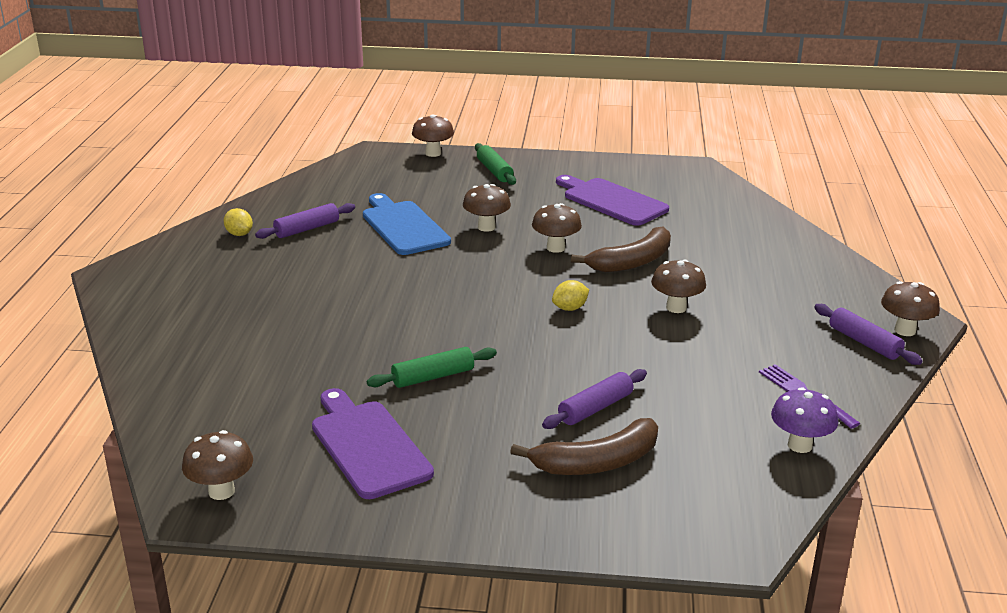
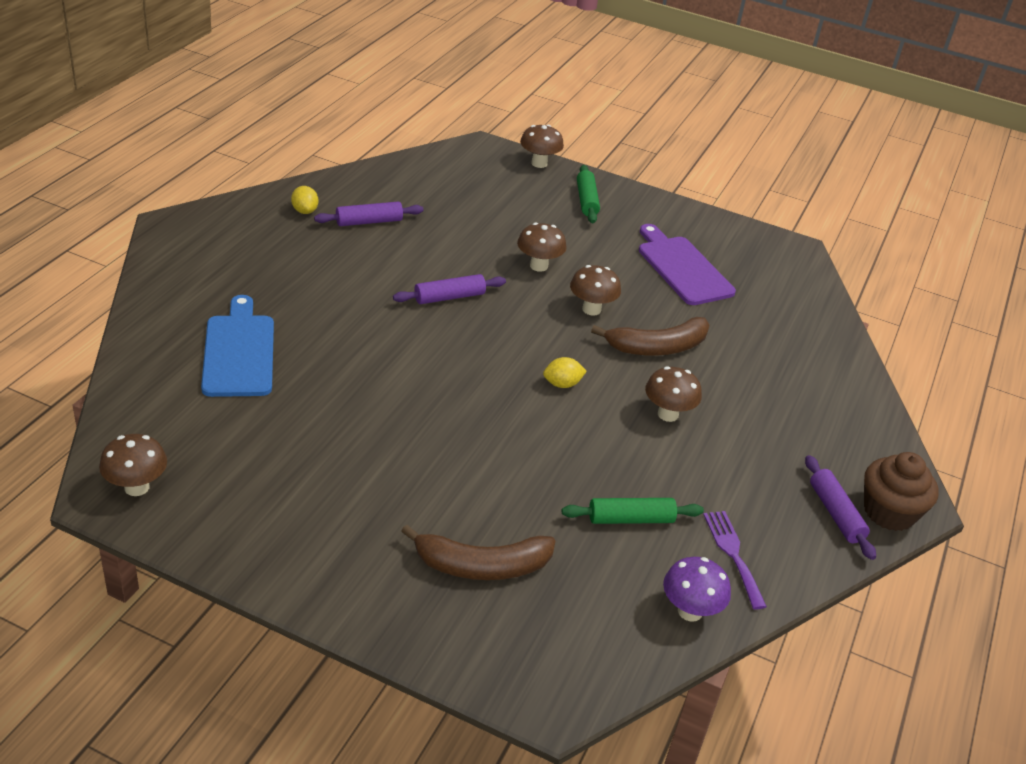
camera: 15 degrees right, 10 degrees up
(368, 445) = (287, 480): purple cutting board -> none
(403, 226) = (460, 243): blue cutting board -> blue cutting board (239, 351)
(433, 377) = (387, 423): green rolling pin -> green rolling pin (631, 519)
(595, 408) = (517, 505): purple rolling pin -> purple rolling pin (449, 297)
(905, 330) = (889, 512): brown mushroom -> brown cupcake

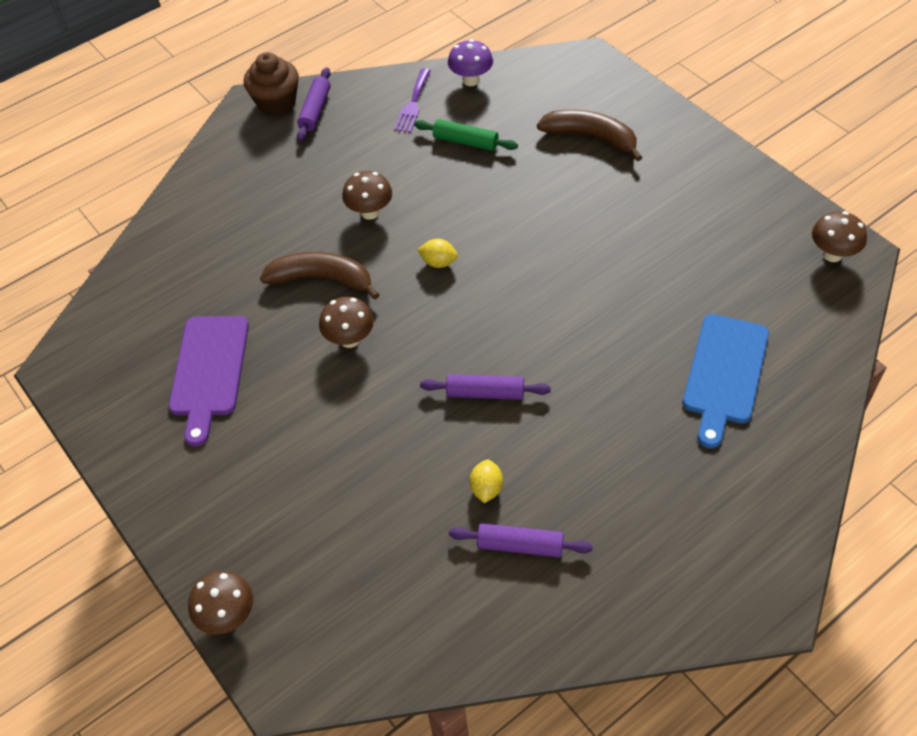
camera: 145 degrees left, 15 degrees up
(305, 211) = (594, 590): yellow lemon -> yellow lemon (486, 488)
(538, 266) = (362, 414): brown mushroom -> none
(586, 200) = (224, 515): green rolling pin -> none

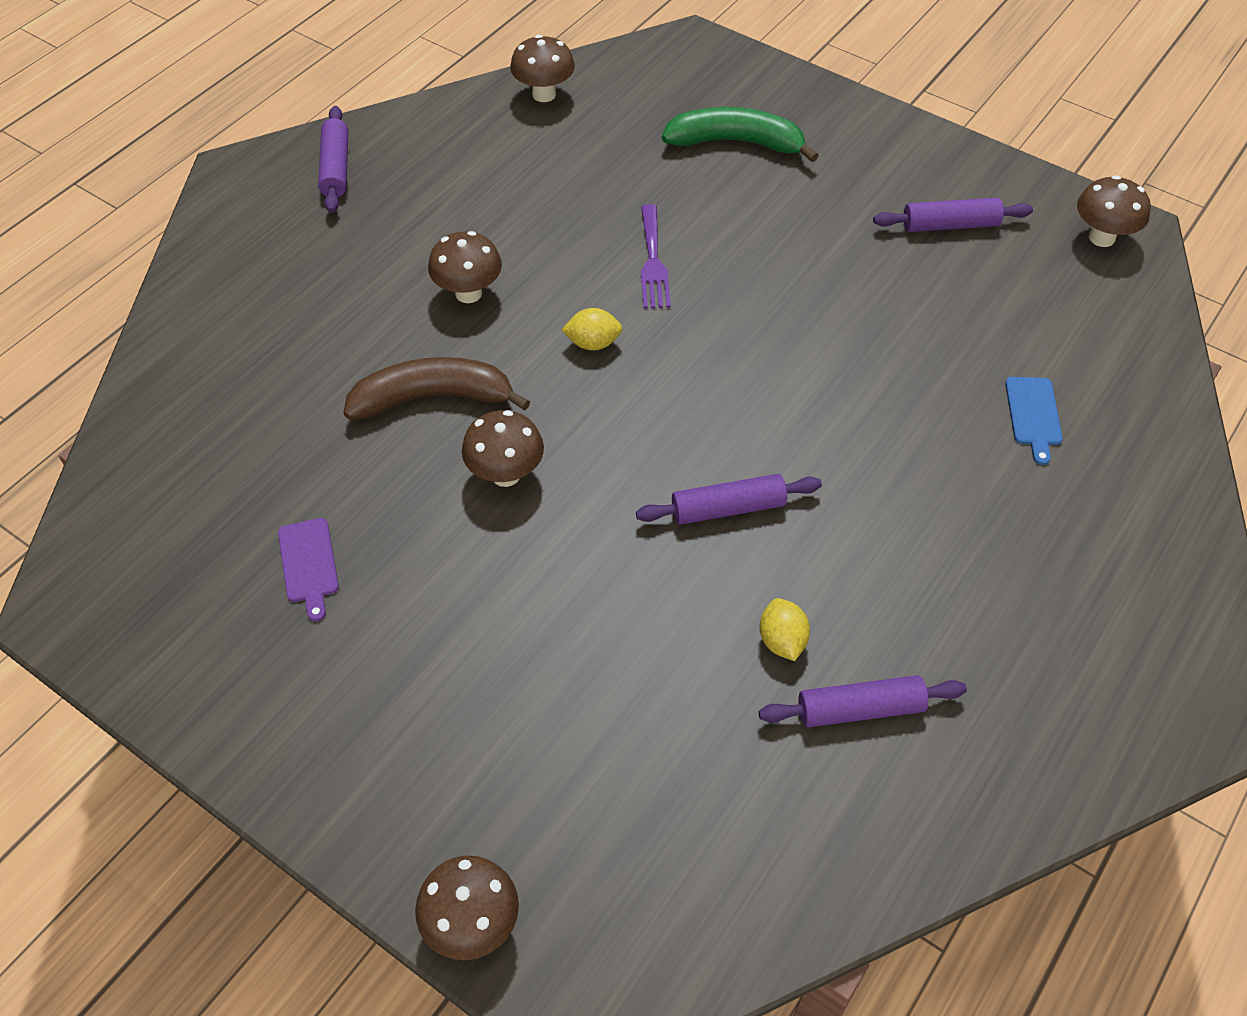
camera: 20 degrees left, 0 degrees up
(209, 371) = (308, 564): purple cutting board -> purple cutting board, size x0.50
(276, 102) = (273, 166): brown cupcake -> none
(413, 104) = (474, 137): purple fork -> purple fork (653, 262)
(465, 141) = (568, 175): green rolling pin -> none
(471, 80) = (544, 94): purple mushroom -> brown mushroom
(591, 137) = (736, 142): brown banana -> green banana
(721, 225) = (950, 225): none -> purple rolling pin
(724, 373) = (1033, 415): blue cutting board -> blue cutting board, size x0.50

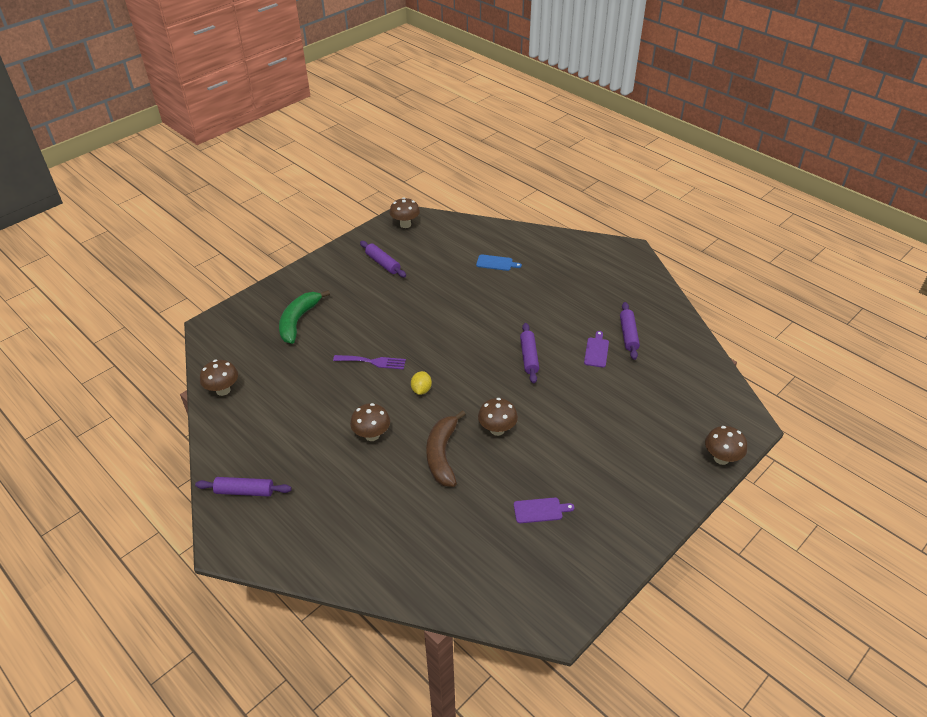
camera: 80 degrees left, 10 degrees down
(782, 641) = (596, 351): yellow lemon -> purple cutting board
(950, 225) = (383, 263): purple rolling pin -> purple rolling pin turned 45 degrees counterclockwise

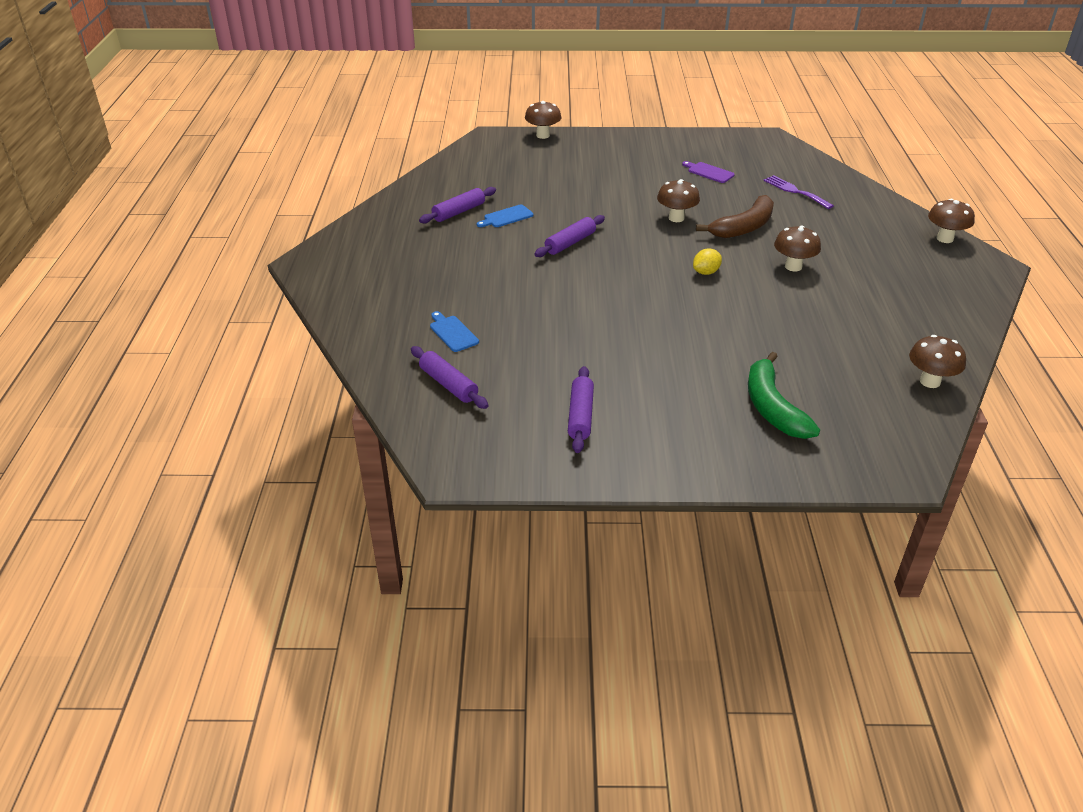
camera: 135 degrees left, 5 degrees down
(245, 491) = (954, 288): purple rolling pin -> purple rolling pin (448, 384)
(298, 321) = (772, 407): green banana -> green banana turned 105 degrees clockwise
(373, 362) = (727, 318): purple fork -> purple fork (795, 191)
(405, 224) = (472, 454): brown mushroom -> brown mushroom (944, 239)
(596, 351) = (506, 217): purple cutting board -> blue cutting board

